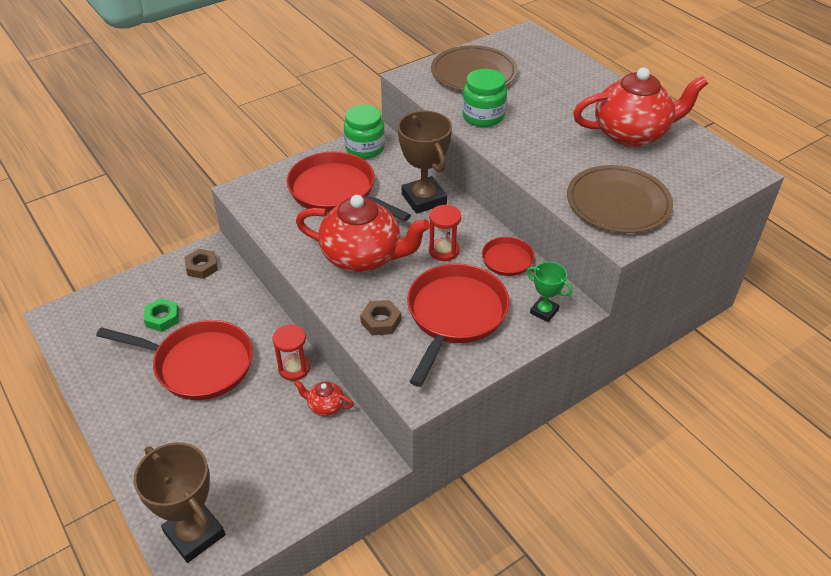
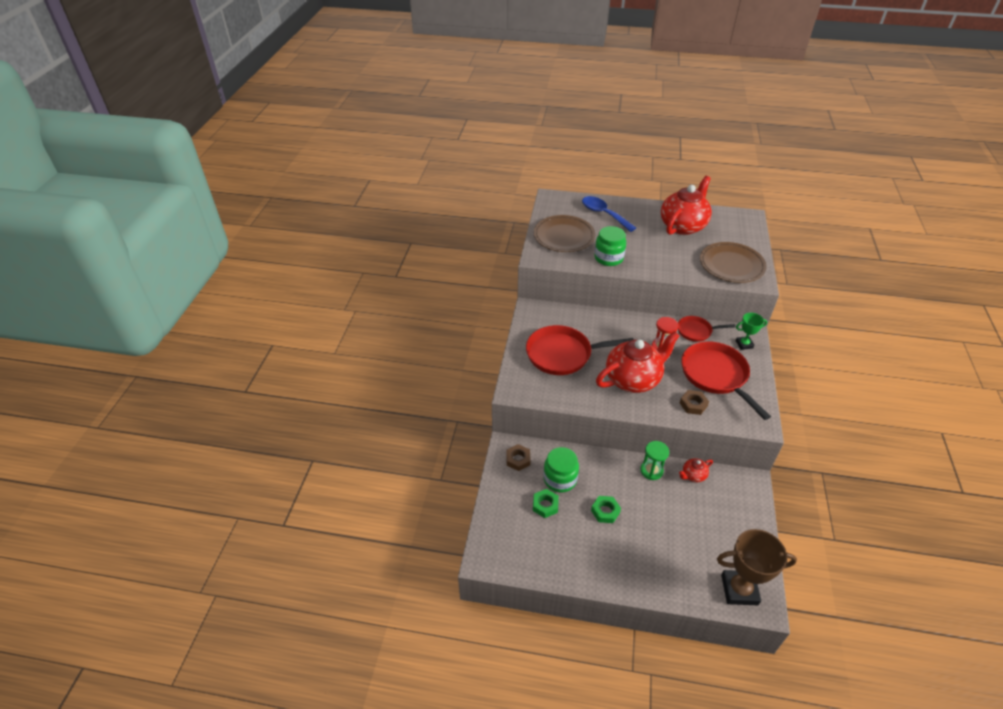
camera: 45 degrees left, 0 degrees up
(198, 364) = (605, 511): red pan -> green nut
(294, 368) = (651, 470): red hourglass -> green hourglass
(365, 148) = (536, 319): green jar -> green jar (560, 479)
(424, 199) = (610, 327): brown trophy -> none
(556, 75) = (603, 214): none -> blue spoon

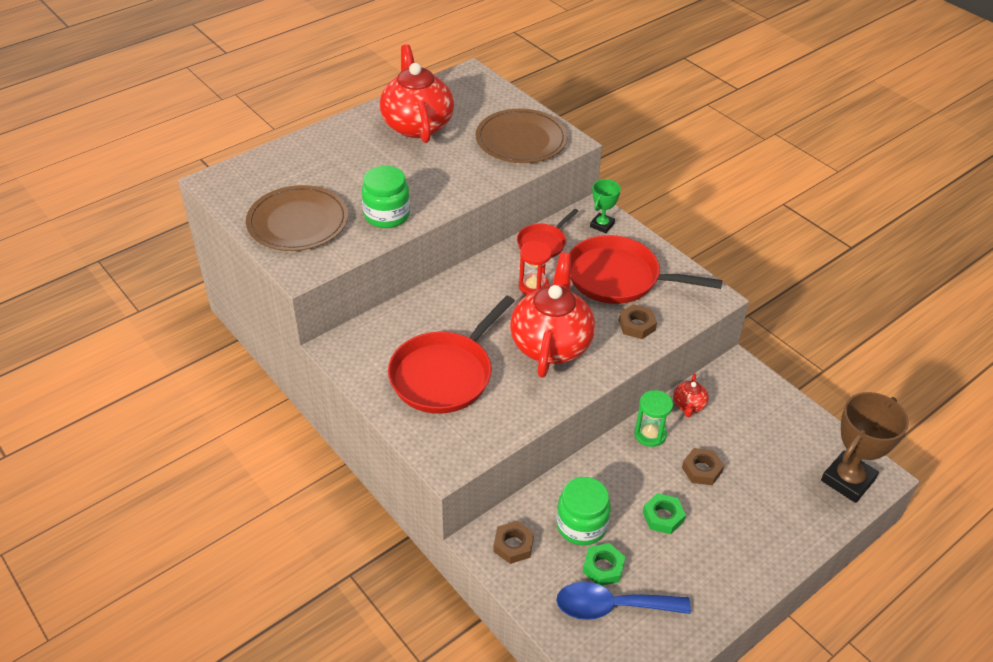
camera: 50 degrees left, 0 degrees up
(603, 214) = (309, 164): blue spoon -> blue spoon (611, 607)
(657, 509) = (701, 470): none -> brown nut

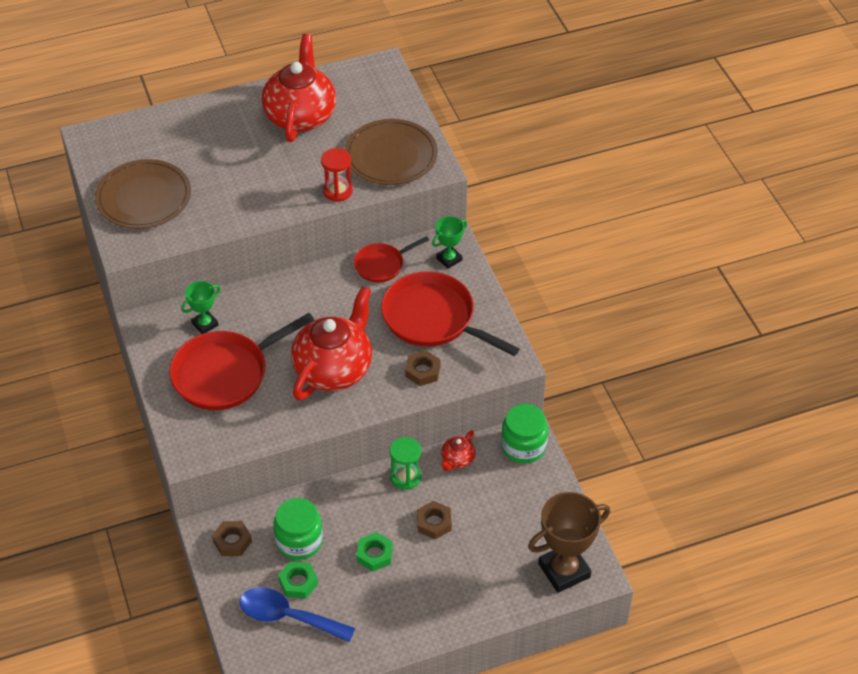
camera: 20 degrees right, 5 degrees up
(387, 215) = (225, 209): green jar -> green jar (523, 446)
(400, 334) = (205, 324): none -> green trophy
(533, 286) = (349, 307): red hourglass -> red hourglass (338, 191)

